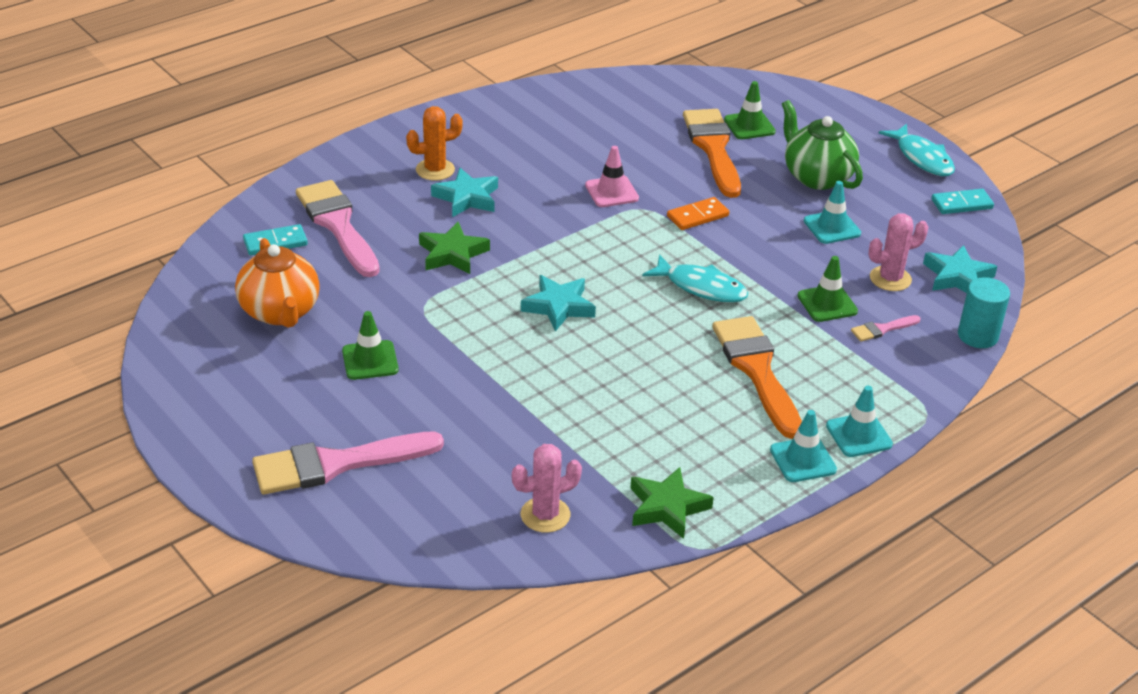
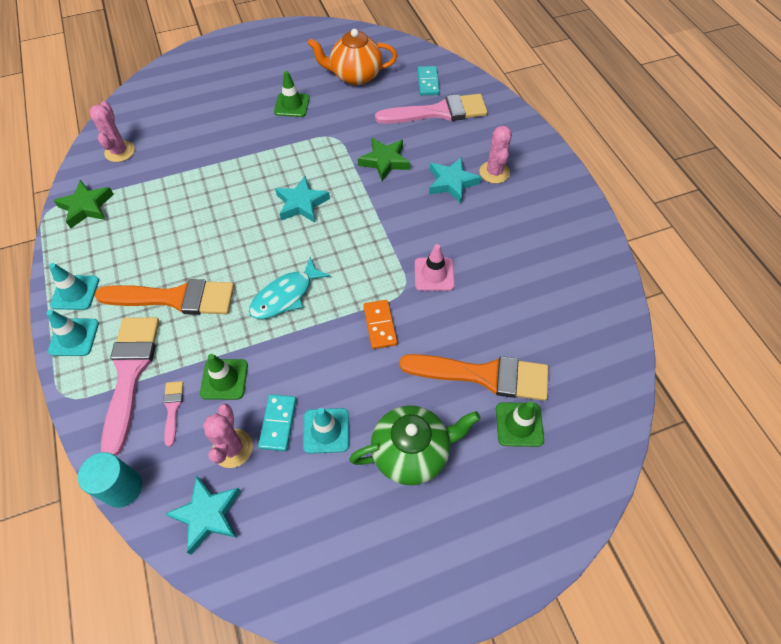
camera: 110 degrees right, 20 degrees up
(336, 464) = (213, 79): pink brush -> pink brush (130, 373)
(435, 170) = (494, 172): orange cactus -> pink cactus
(922, 158) = (418, 589): turquoise fish -> none
(961, 204) = (319, 589): turquoise domino -> turquoise domino (278, 423)

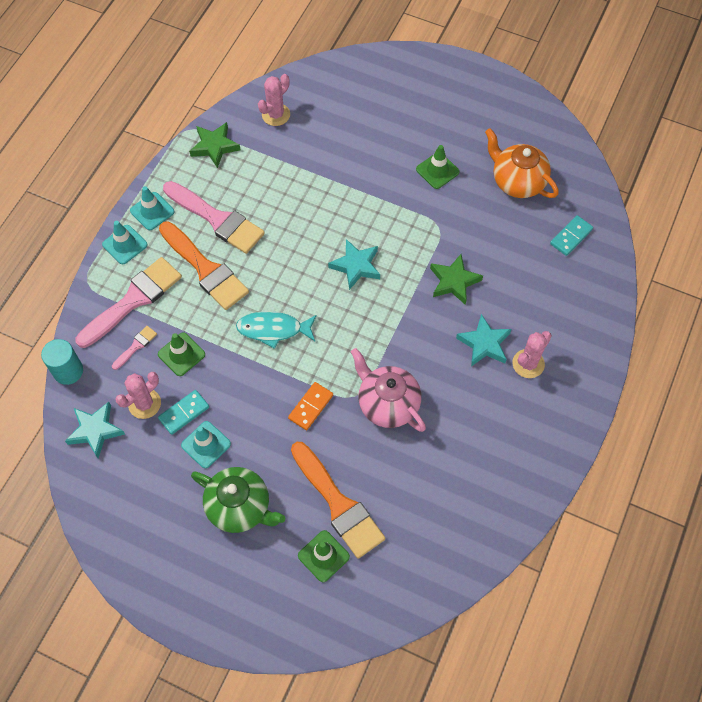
camera: 45 degrees right, 5 degrees up
(434, 274) = (387, 404): pink traffic cone -> pink teapot
(438, 112) = (547, 272): pink brush -> pink brush (217, 219)

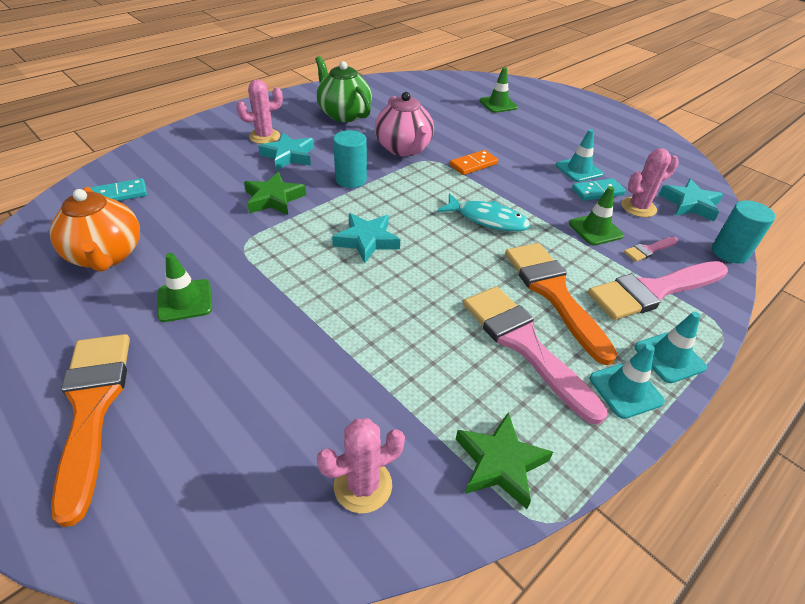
camera: 160 degrees left, 20 degrees down
(240, 507) = (555, 135): green teapot -> green teapot (343, 114)
(338, 504) = (475, 118): orange brush -> orange brush (92, 408)
(409, 333) = (351, 179): none -> turquoise cylinder

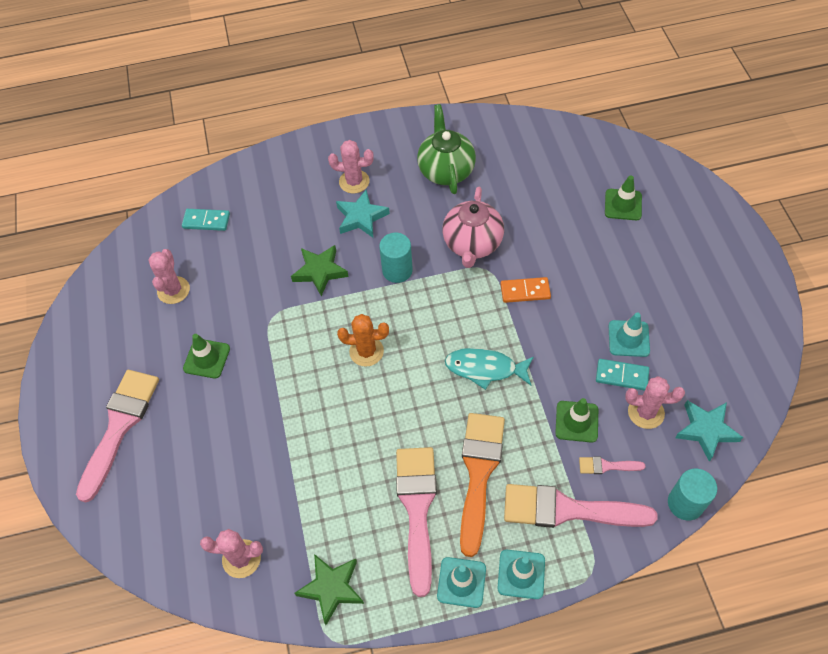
camera: 35 degrees right, 15 degrees up
(92, 408) = (120, 426): orange brush -> pink brush
(106, 256) = (173, 290): orange teapot -> pink cactus
(366, 241) = (366, 351): turquoise star -> orange cactus
(487, 219) = (485, 368): turquoise fish -> turquoise fish turned 135 degrees clockwise

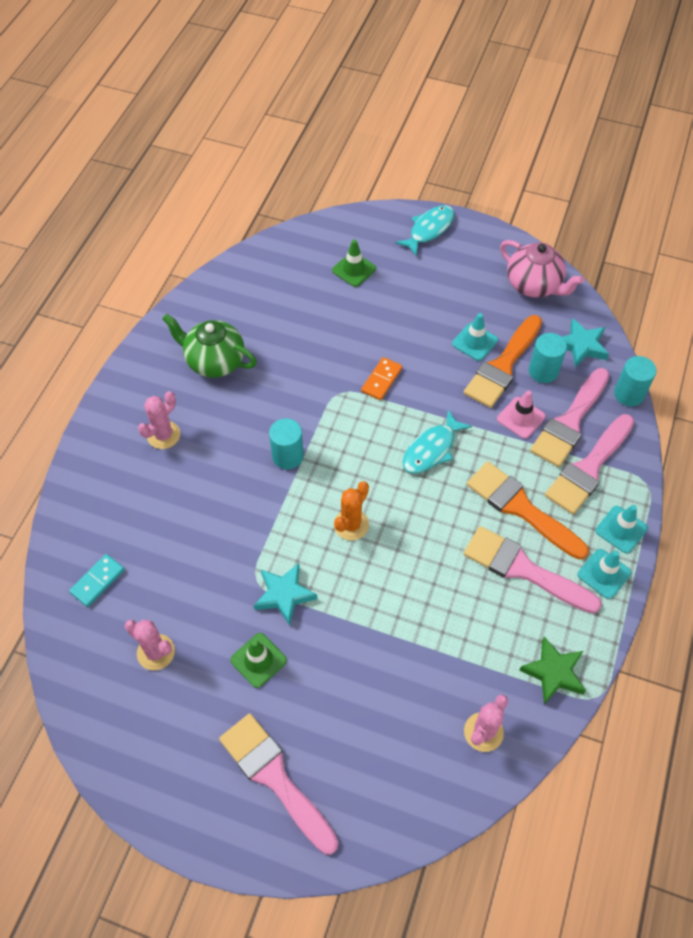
camera: 60 degrees left, 0 degrees up
(320, 271) = (239, 515): green star -> none
(361, 217) = (208, 451): turquoise star -> turquoise star (284, 595)
(472, 244) = (306, 388): pink teapot -> pink teapot (534, 285)
(576, 421) = (521, 418): green traffic cone -> pink traffic cone
(606, 466) = (570, 422): pink brush -> pink brush, size x2.25
(622, 375) = (503, 366): turquoise domino -> orange brush
(646, 412) = (543, 371): pink cactus -> turquoise cylinder
(723, 232) = (429, 230): none -> turquoise fish

